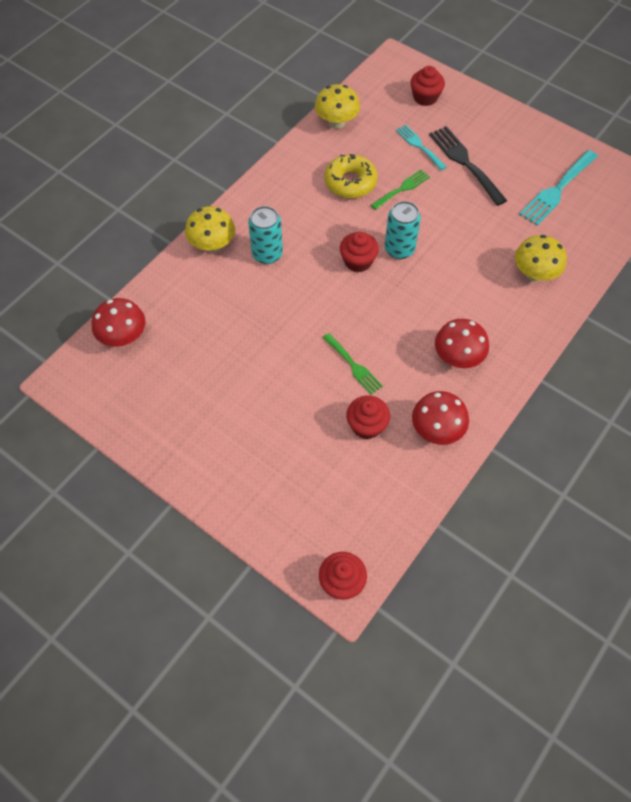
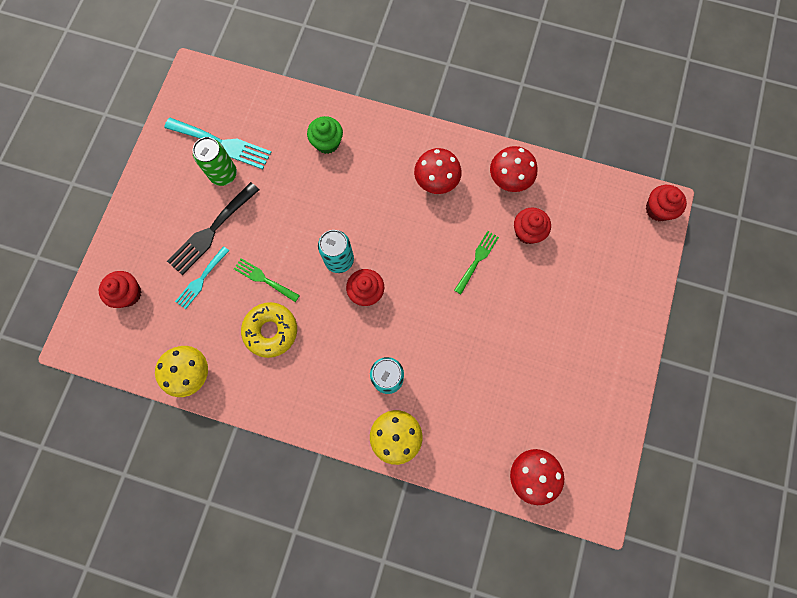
camera: 110 degrees left, 15 degrees up
(522, 184) = (223, 174): none -> green can
(534, 274) = (327, 142): yellow mushroom -> green cupcake

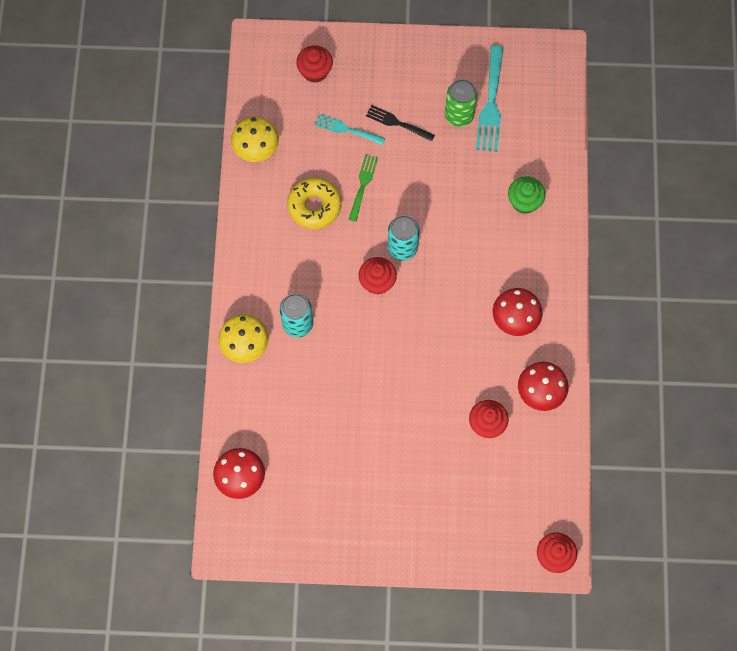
camera: 75 degrees right, 5 degrees down
(211, 231) = (397, 123): black fork -> black fork, size x0.62
(477, 260) = (441, 380): green fork -> none

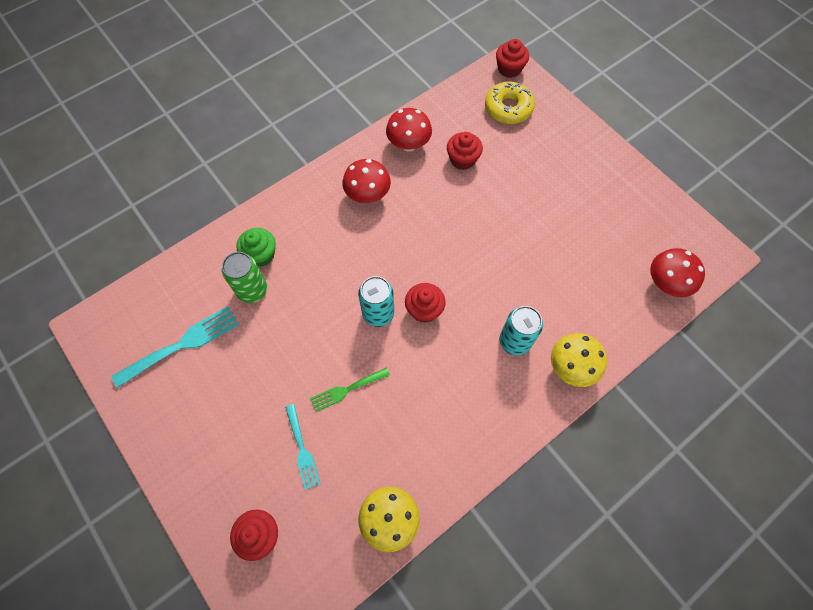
camera: 130 degrees left, 5 degrees down
(314, 206) = (401, 415): yellow donut -> yellow donut (508, 108)
(397, 123) = (261, 409): black fork -> none
(459, 115) = (213, 362): green can -> green can (252, 290)

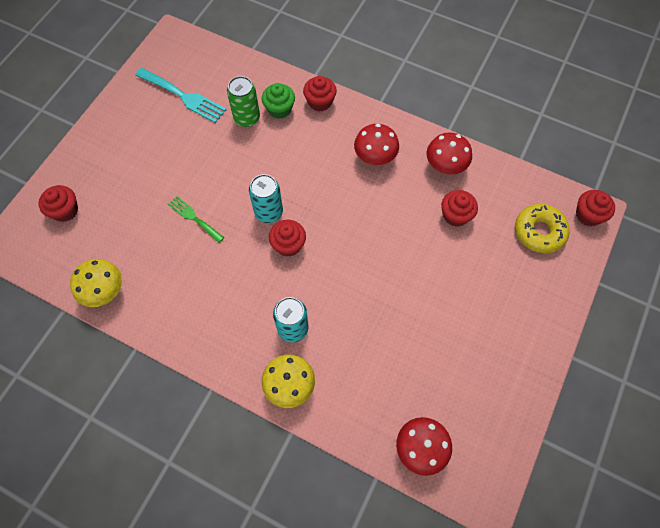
camera: 65 degrees right, 0 degrees up
(275, 215) = (320, 102): none -> red cupcake
(302, 450) = (135, 209): turquoise fork -> none

